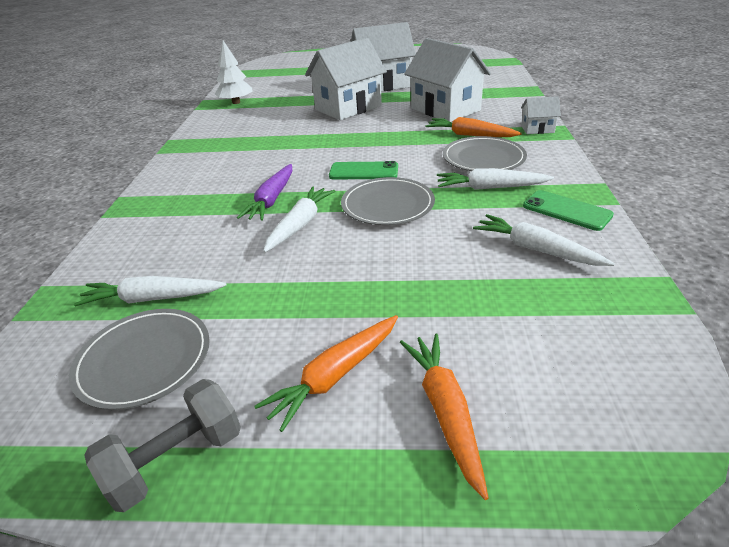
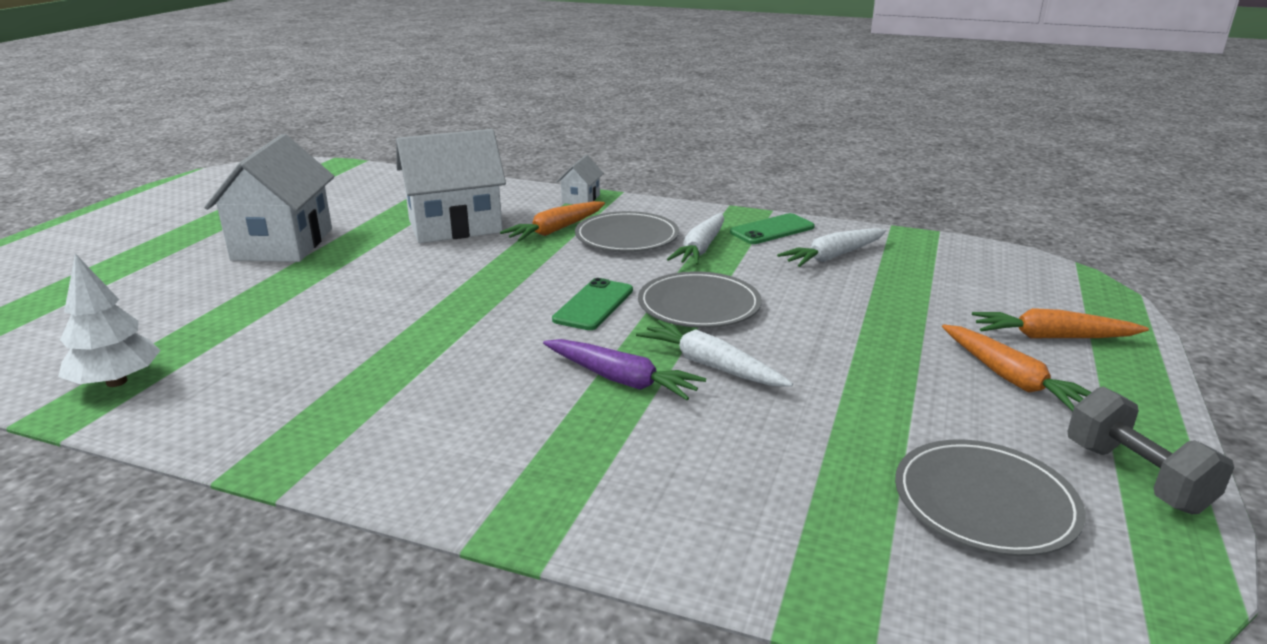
camera: 75 degrees left, 10 degrees down
(153, 299) = (852, 496): white carrot -> none
(348, 108) = (342, 282): white house -> none

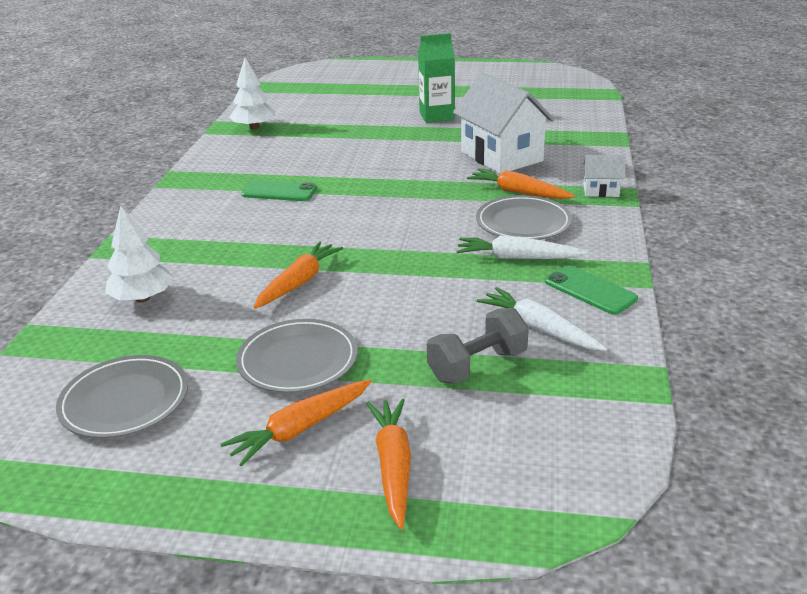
camera: 80 degrees right, 5 degrees up
(283, 244) = (436, 116): white house -> green carton
(593, 305) = (382, 228): green phone -> green phone (279, 192)
(621, 380) = (274, 252): purple carrot -> none
(699, 305) = (398, 268): grey plate -> grey plate (298, 360)
(711, 365) = (299, 282): white carrot -> orange carrot
(717, 496) = (142, 298): none -> white tree
(1136, 477) = (147, 483): grey dumbbell -> grey dumbbell (477, 366)

